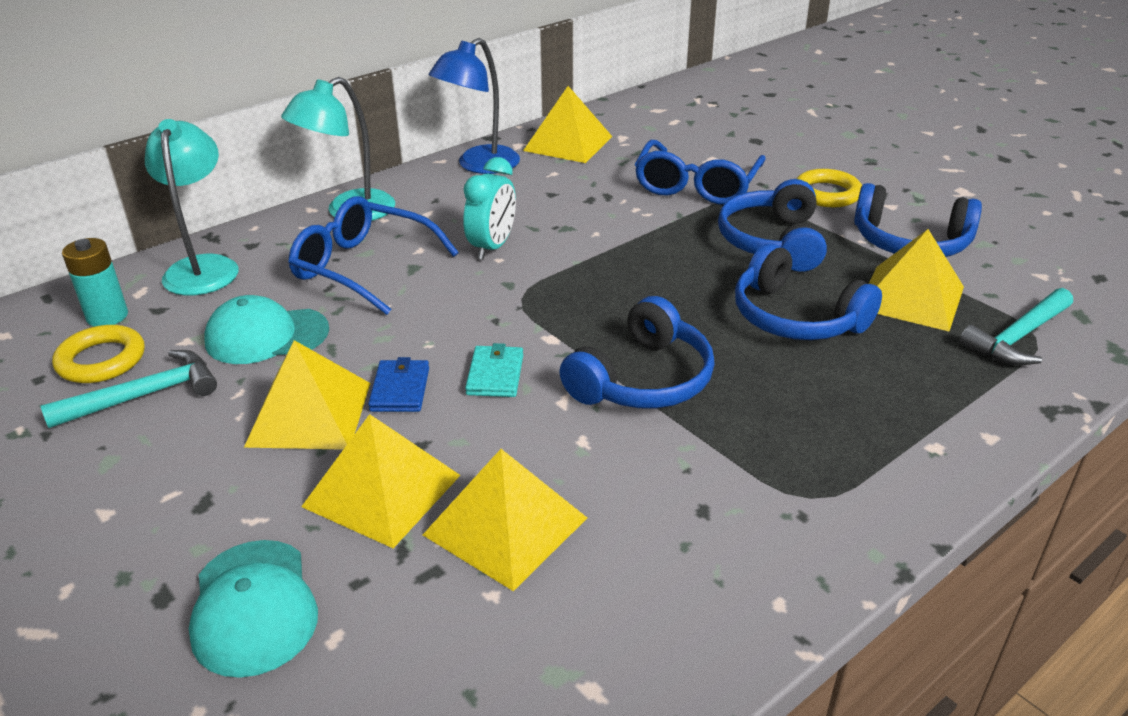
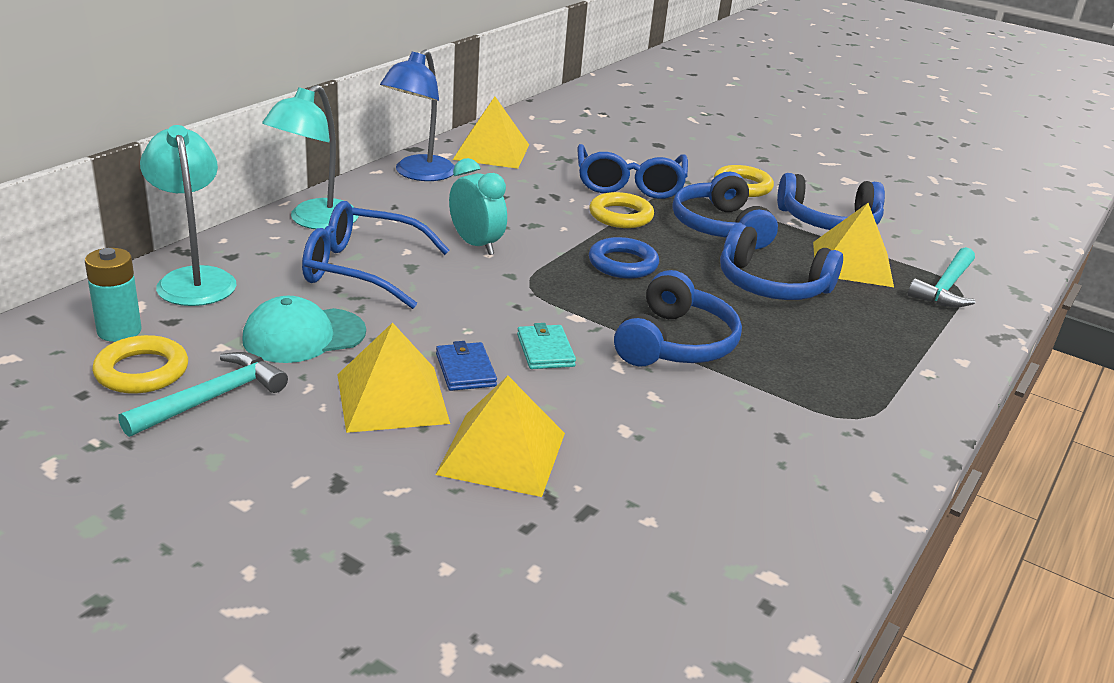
camera: 20 degrees left, 5 degrees down
(253, 607) = (445, 559): turquoise cap -> none
(492, 247) = (476, 245): turquoise clock -> turquoise clock turned 45 degrees counterclockwise
(505, 526) = (628, 468): yellow pyramid -> none
(637, 279) = (623, 264): none -> blue ring
(666, 222) = (621, 216): none -> yellow ring

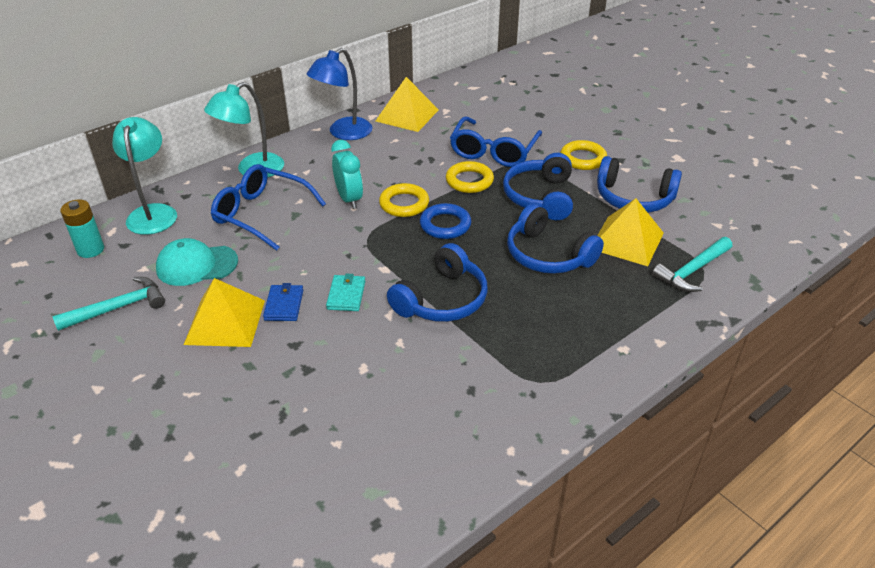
camera: 20 degrees right, 10 degrees up
(142, 371) = (88, 282): yellow ring -> yellow ring (404, 204)
(502, 453) = (270, 375): yellow pyramid -> none

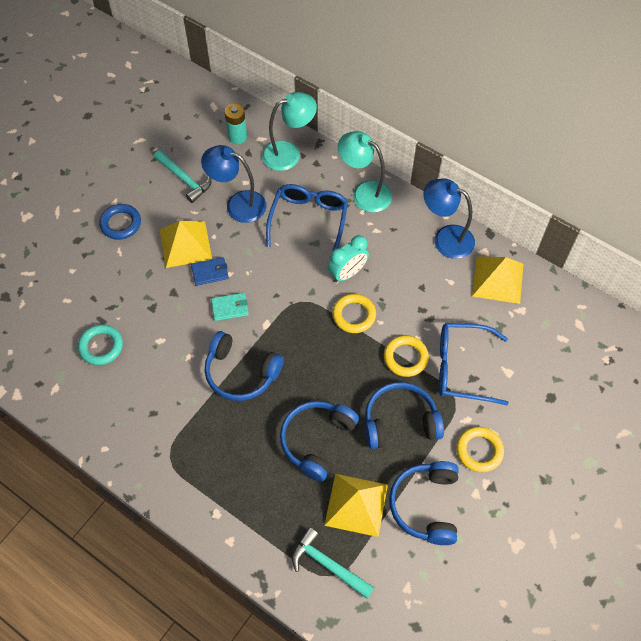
camera: 75 degrees right, 20 degrees up
(197, 265) = (238, 204): turquoise cap -> blue lamp
(344, 434) = (101, 346): none -> turquoise ring
(445, 225) = (334, 353): blue ring -> blue ring (121, 224)

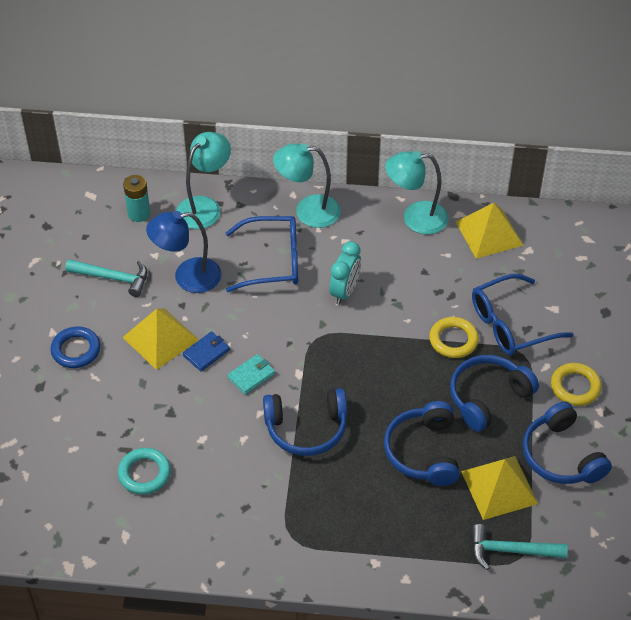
camera: 30 degrees left, 10 degrees down
(308, 221) = (271, 261): blue glasses -> blue glasses turned 105 degrees clockwise
(354, 315) = (378, 326): yellow ring -> none
(445, 238) = (415, 218): blue lamp -> turquoise lamp

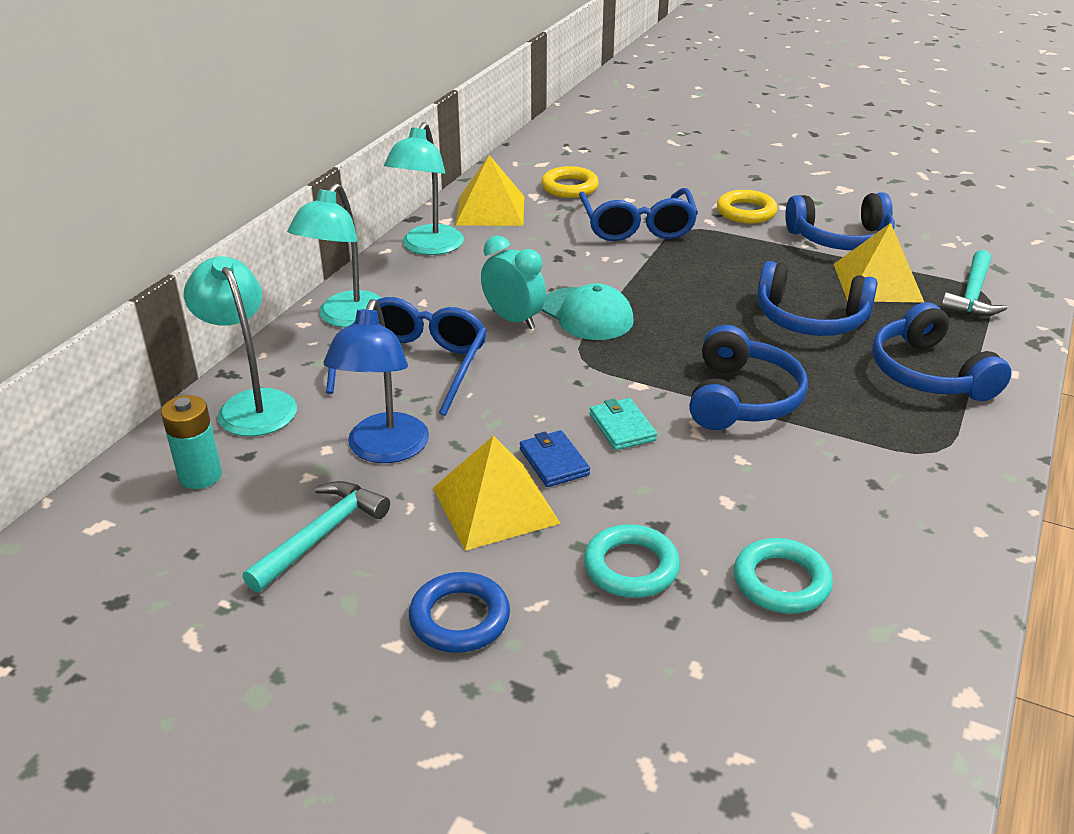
camera: 70 degrees left, 15 degrees down
(133, 407) = (631, 567): none -> turquoise ring
(369, 327) = (587, 314): none -> turquoise cap
(453, 340) = (641, 264): yellow ring -> yellow ring (569, 187)
(488, 397) = (740, 261): blue headphones -> blue headphones (929, 373)

